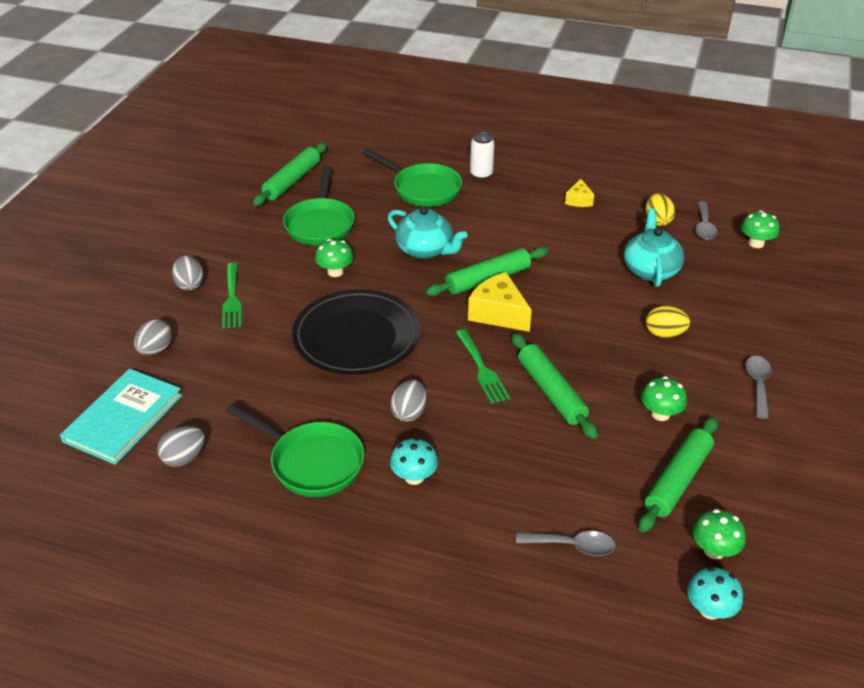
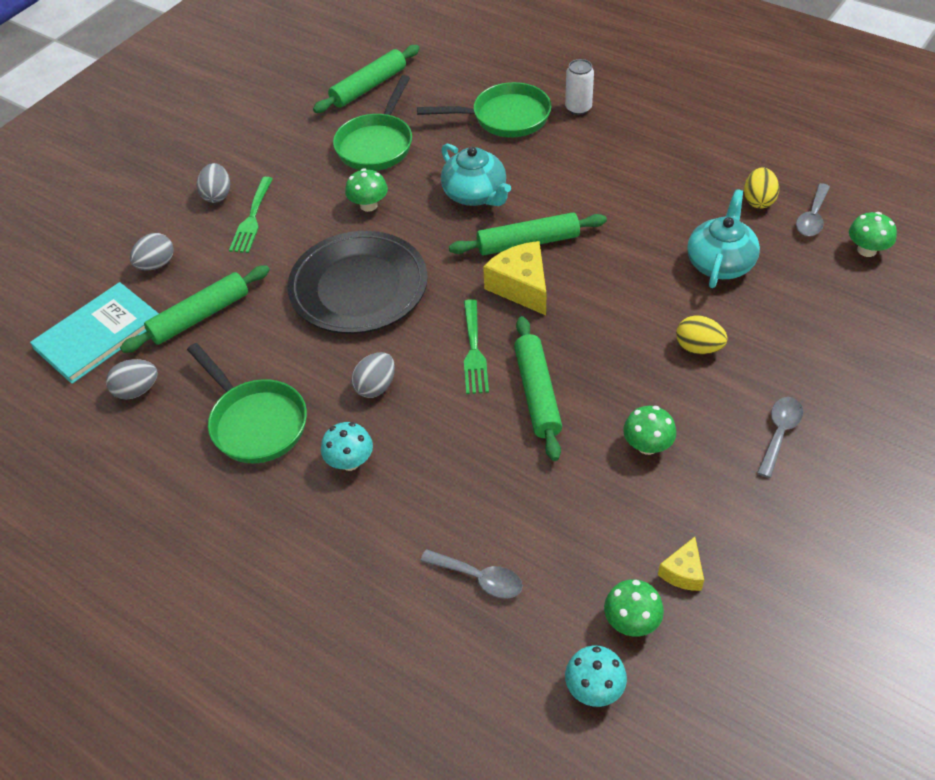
camera: 20 degrees right, 10 degrees up
(423, 189) = (504, 117): green pan -> green pan turned 60 degrees counterclockwise
(579, 200) = (676, 159): yellow cheese -> yellow cheese (683, 572)
(677, 480) = (629, 529): green rolling pin -> green rolling pin (200, 316)

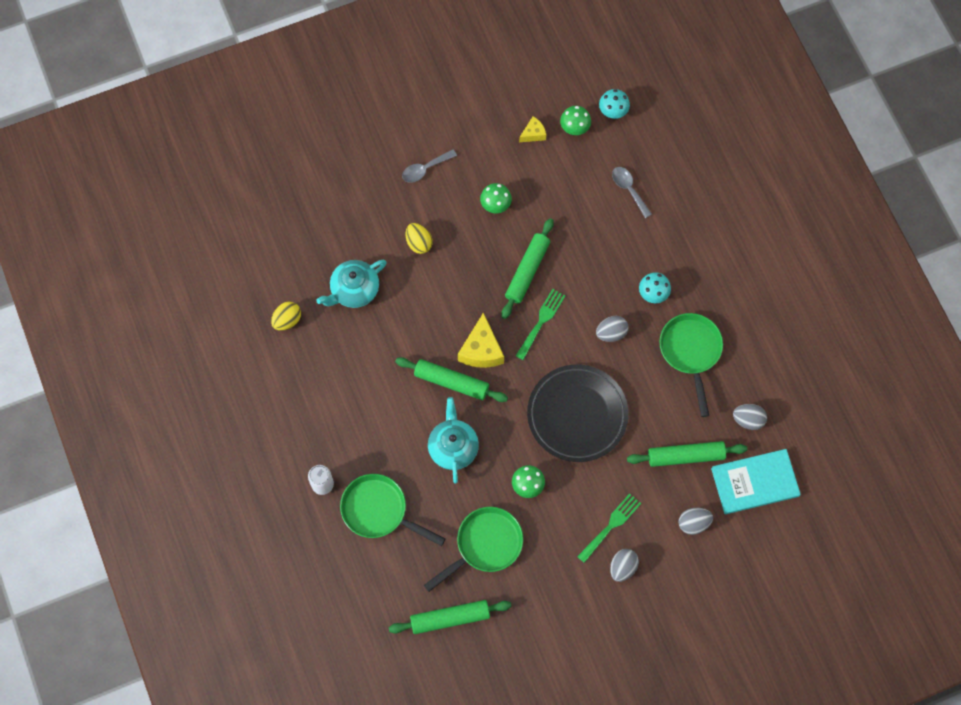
camera: 150 degrees left, 20 degrees up
(812, 217) = (270, 286): grey spoon -> none
(867, 250) = (265, 243): green mushroom -> none

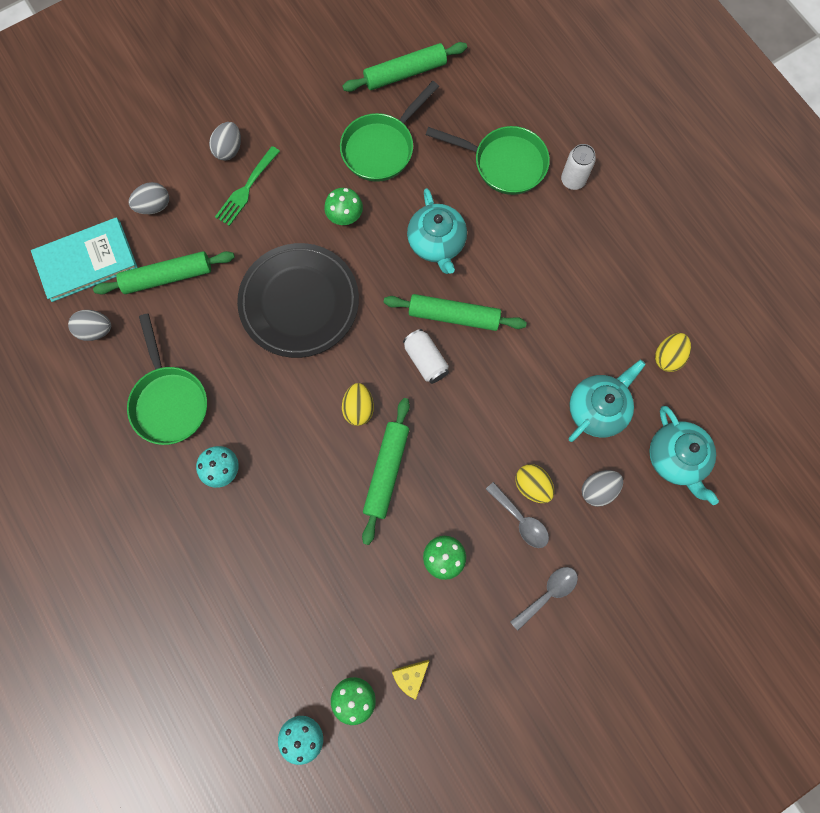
camera: 170 degrees right, 5 degrees up
(304, 244) = (676, 458): none -> turquoise teapot
(481, 350) = (425, 360): yellow cheese -> white can
(541, 321) = (358, 408): green fork -> yellow egg
(611, 333) = (270, 408): grey egg -> grey egg (598, 489)
(629, 189) = (268, 613): grey spoon -> grey spoon (520, 520)

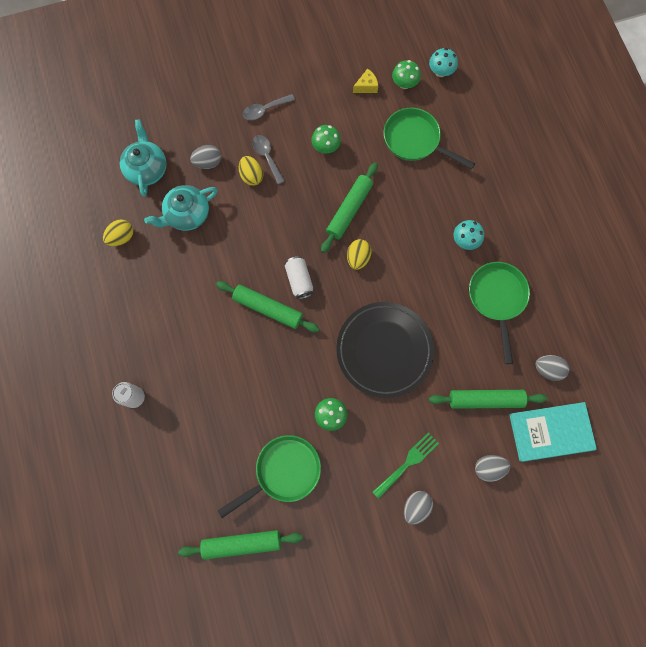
camera: 165 degrees left, 0 degrees up
(436, 243) = (263, 371): turquoise teapot -> none
(504, 163) = (185, 428): green pan -> green pan (415, 141)

